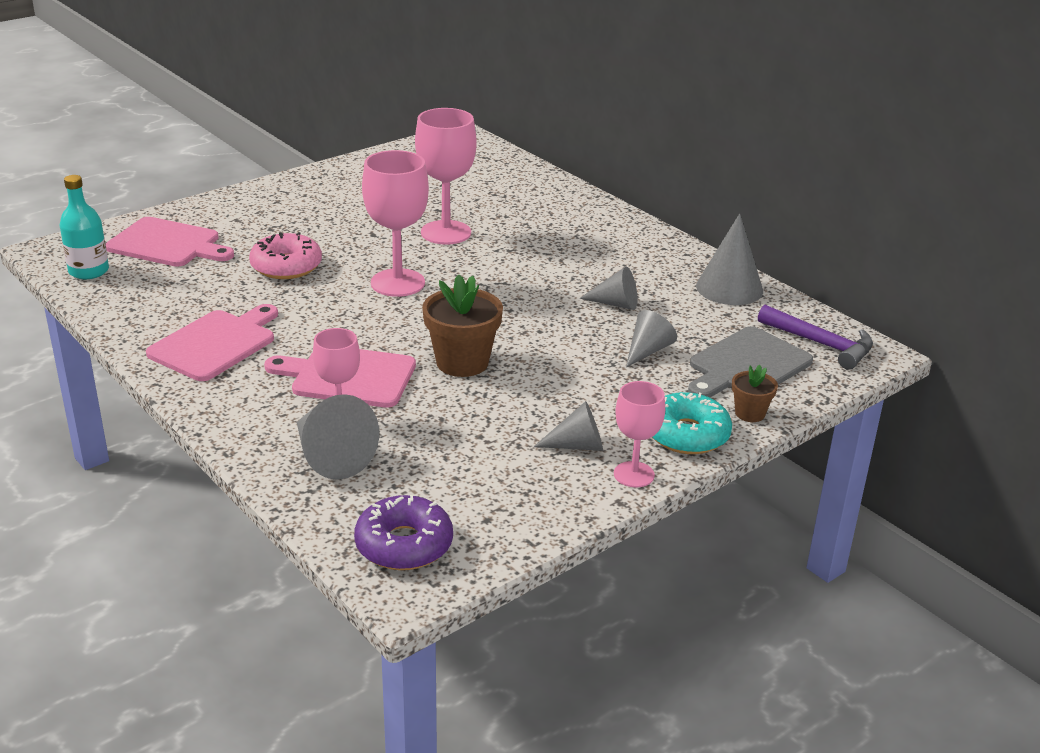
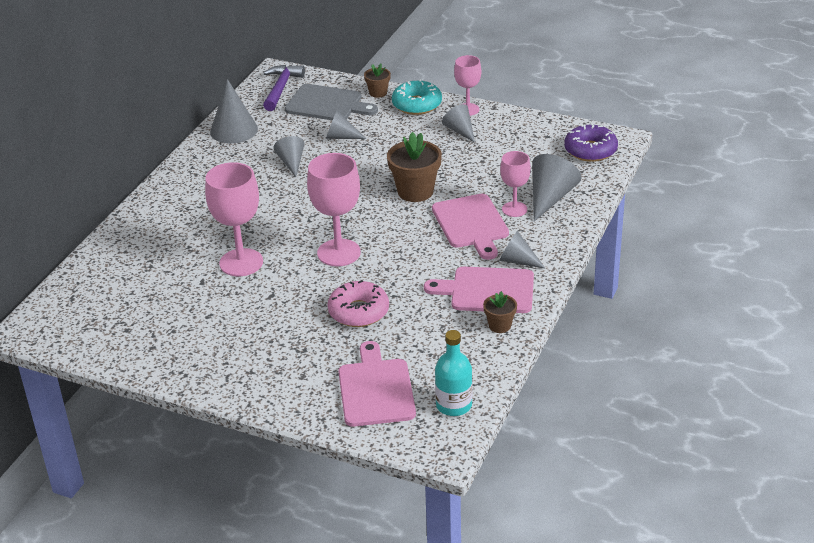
camera: 115 degrees left, 5 degrees up
(152, 330) = (500, 325): none -> brown flower pot
(239, 381) = (517, 261): none -> grey cone

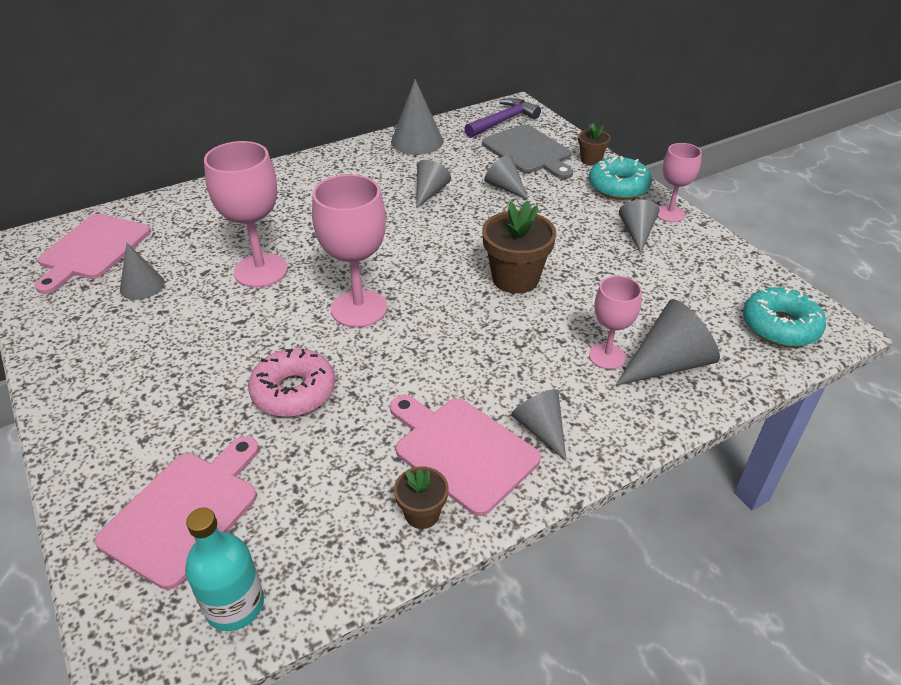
camera: 35 degrees right, 5 degrees up
(169, 309) = (142, 286): none -> grey cone
(471, 224) = (535, 349): pink cutting board -> pink cutting board (92, 250)
(590, 150) = (780, 326): purple donut -> turquoise donut

